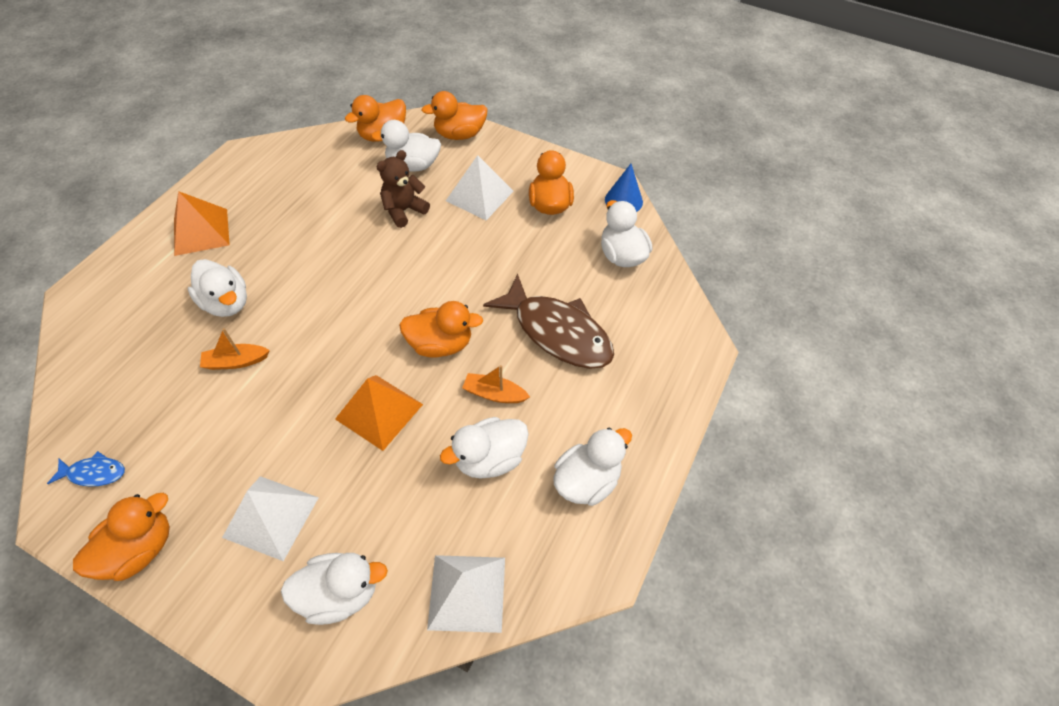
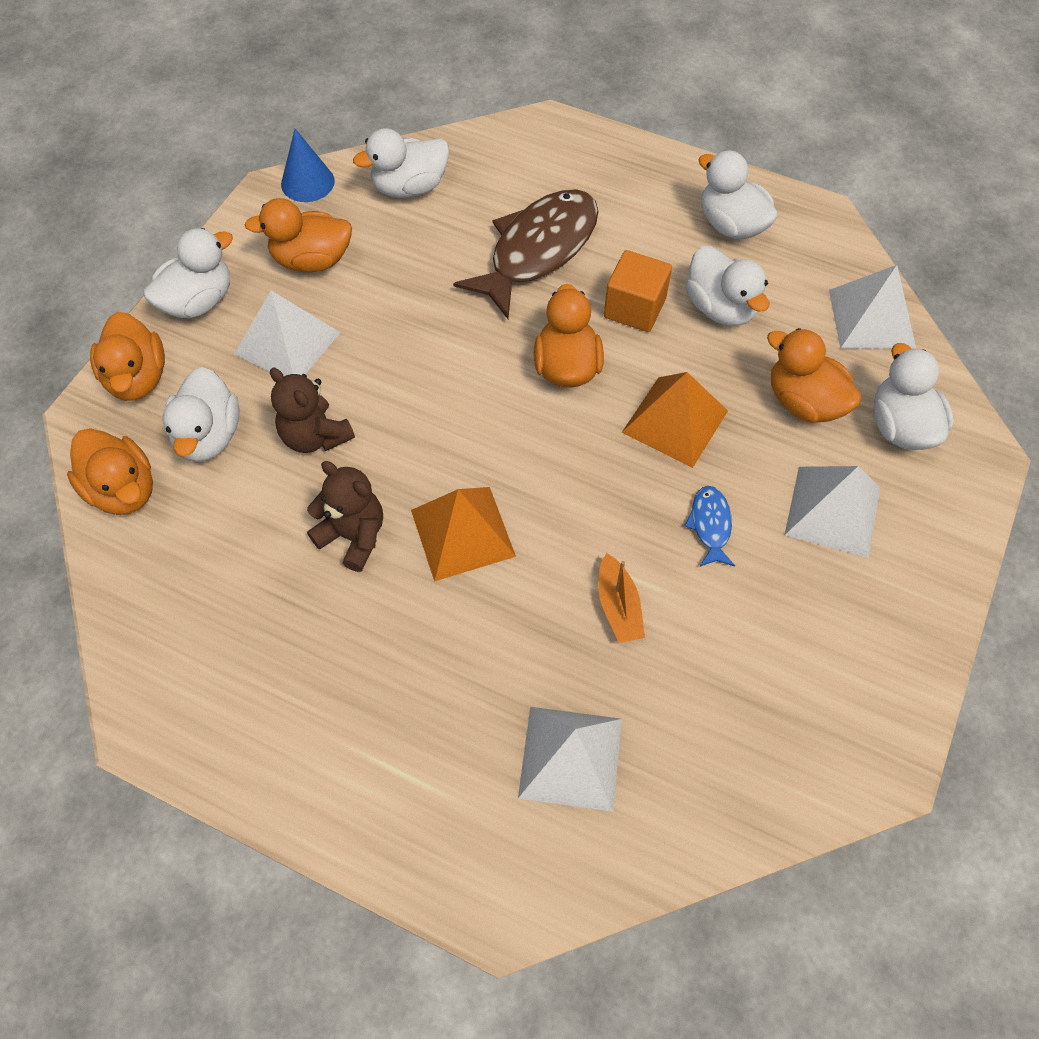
camera: 90 degrees left, 5 degrees up
(94, 473) = (818, 741): blue fish -> blue fish (710, 525)
(140, 549) = (903, 645): orange duck -> orange duck (804, 402)
(145, 329) = (571, 758): none -> white pyramid
(201, 231) = (354, 735): orange pyramid -> orange pyramid (462, 533)
(227, 303) = (511, 648): white duck -> white duck (198, 302)
(327, 229) = (353, 536): none -> brown teddy bear
(494, 394) = (634, 308): orange boat -> orange cube

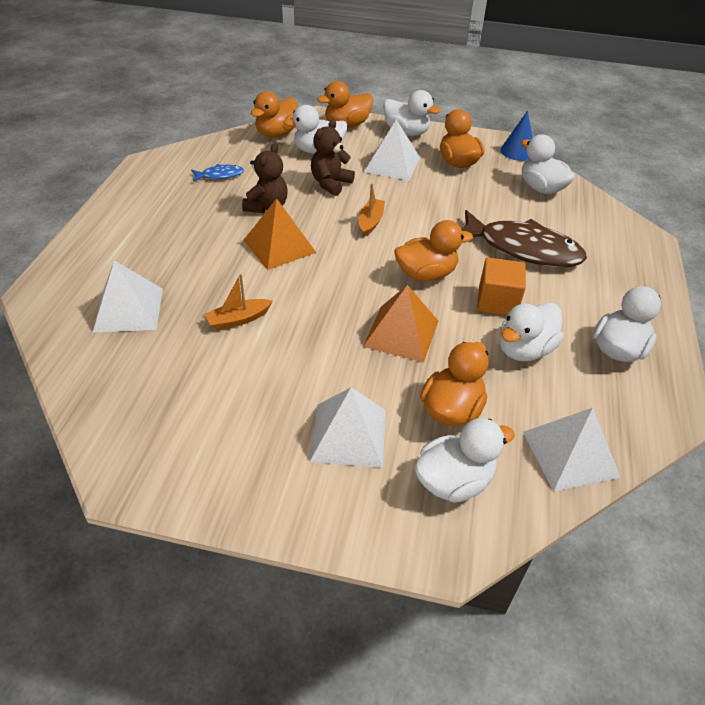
camera: 75 degrees right, 15 degrees down
(433, 404) = (370, 222): none -> orange boat
(710, 525) = (315, 360): blue fish -> blue fish (220, 175)

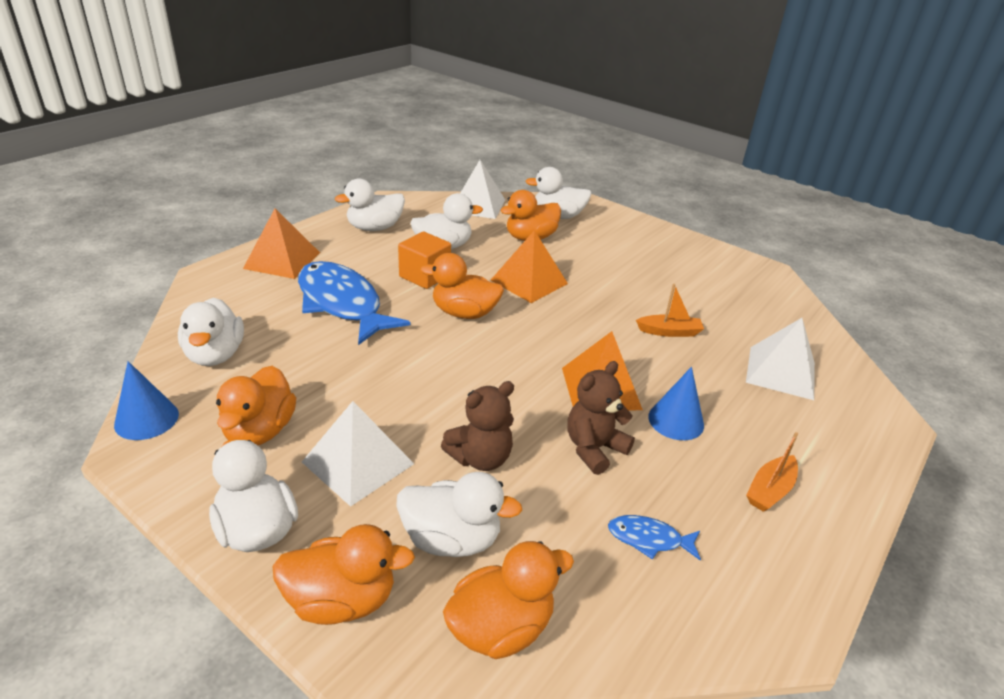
camera: 155 degrees left, 10 degrees down
(217, 240) = (676, 420): none -> blue cone
(349, 435) = (609, 247): white pyramid -> none
(370, 222) = (472, 382): orange boat -> orange boat (770, 490)
(523, 249) = (342, 304): brown fish -> blue fish
(625, 272) = (282, 260): none -> orange pyramid

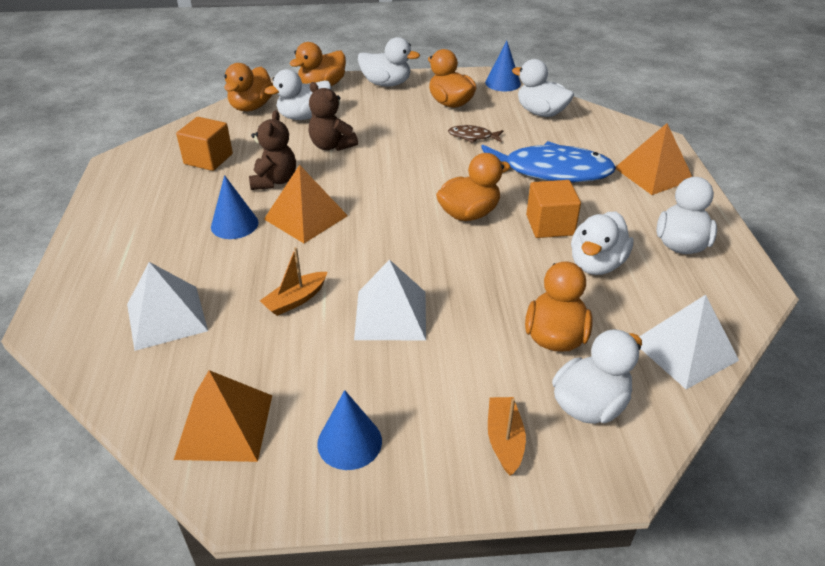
camera: 140 degrees right, 5 degrees up
(329, 372) = (472, 137): none -> brown fish
(358, 462) = (386, 116): white pyramid -> white pyramid (391, 315)
(480, 458) = (331, 146): brown teddy bear -> brown teddy bear turned 60 degrees counterclockwise
(529, 282) = (471, 275): orange pyramid -> orange pyramid (224, 426)
(649, 539) = (208, 159): blue fish -> orange cube
(695, 260) = (349, 442): none -> blue cone
(770, 490) = (146, 215): orange boat -> orange boat (504, 440)

